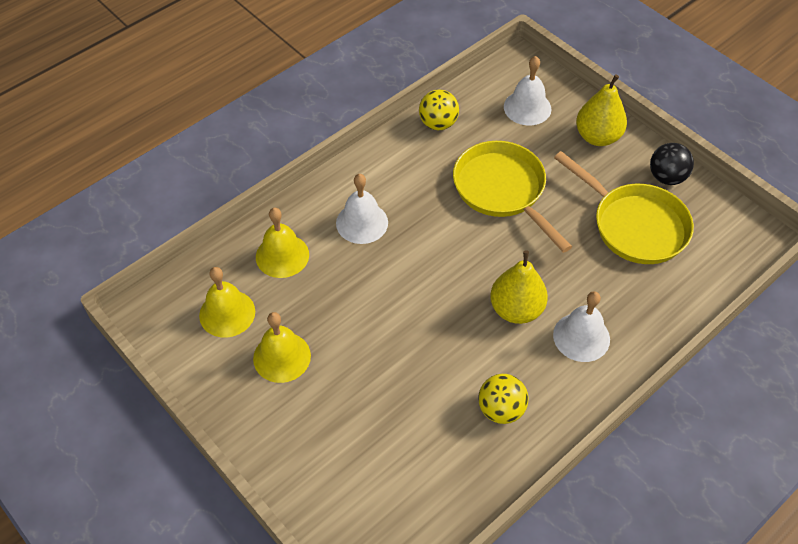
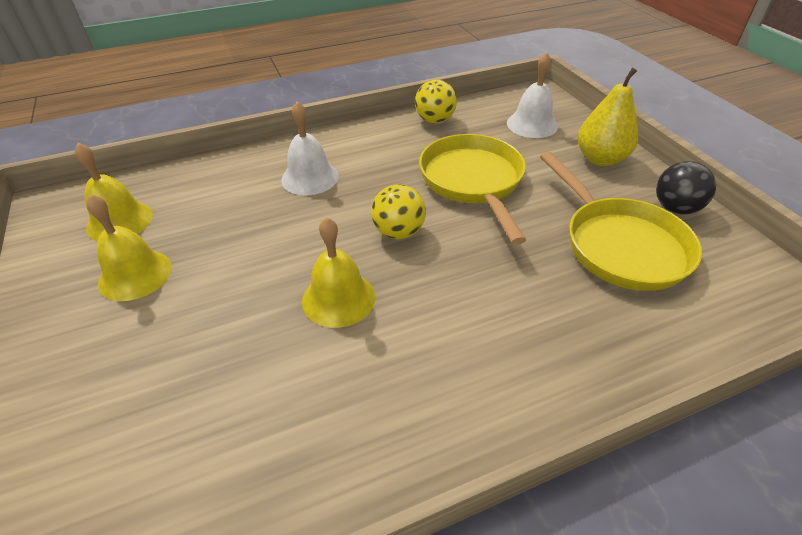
camera: 20 degrees right, 10 degrees down
(282, 255) = (213, 187): yellow bell -> yellow bell (338, 298)
(501, 409) = (345, 413): yellow ball -> yellow ball (398, 232)
(516, 309) = (430, 296): yellow pear -> none
(581, 337) = (502, 351): white bell -> none

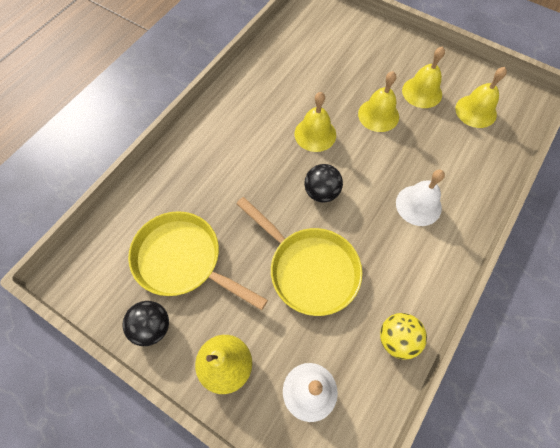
camera: 145 degrees right, 20 degrees up
(228, 277) = (378, 115): none -> yellow bell
(398, 232) = (321, 192): yellow ball -> black ball

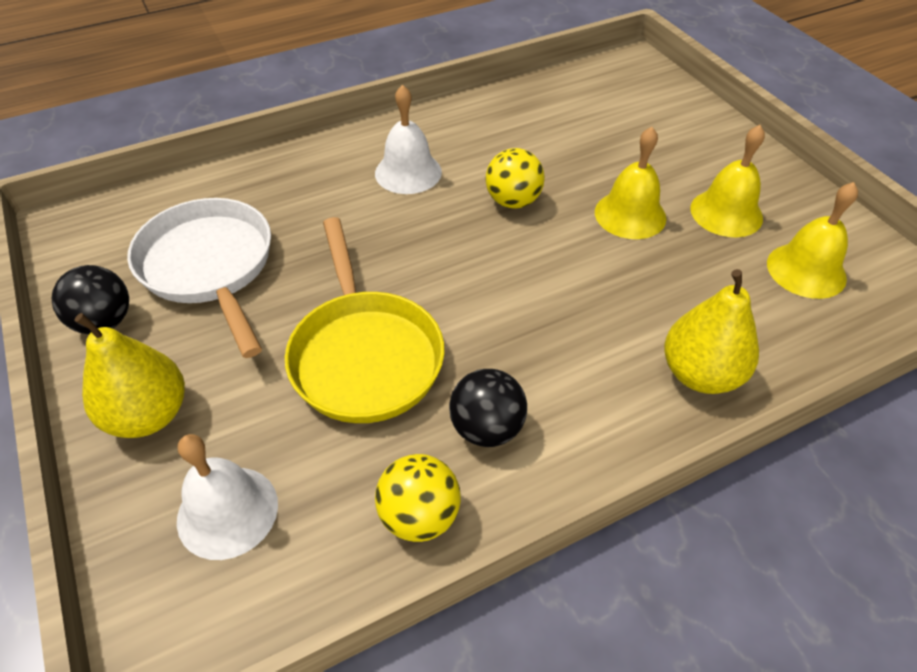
camera: 30 degrees right, 15 degrees down
(183, 260) = (210, 267): yellow pan -> white pan
(315, 134) = (513, 201): yellow bell -> yellow ball
(321, 192) = (464, 271): black ball -> black ball (487, 428)
(418, 205) = (605, 352): white bell -> white bell (408, 172)
(466, 195) = (700, 374): none -> yellow pear

